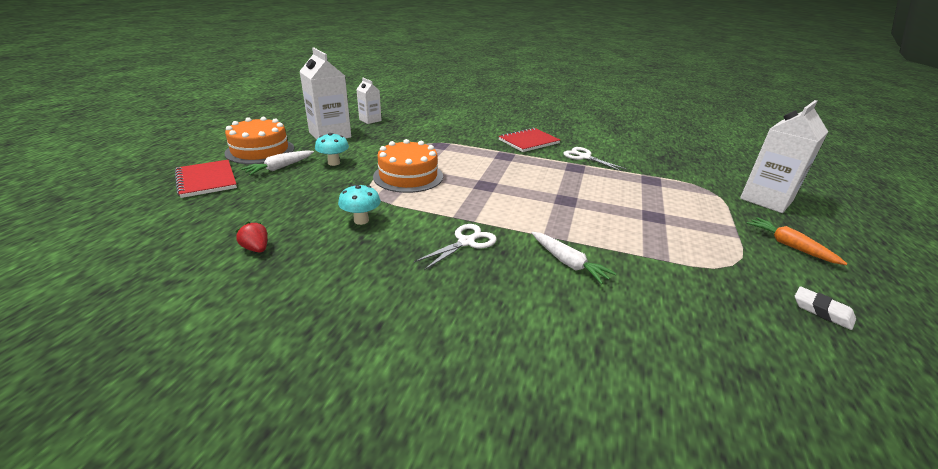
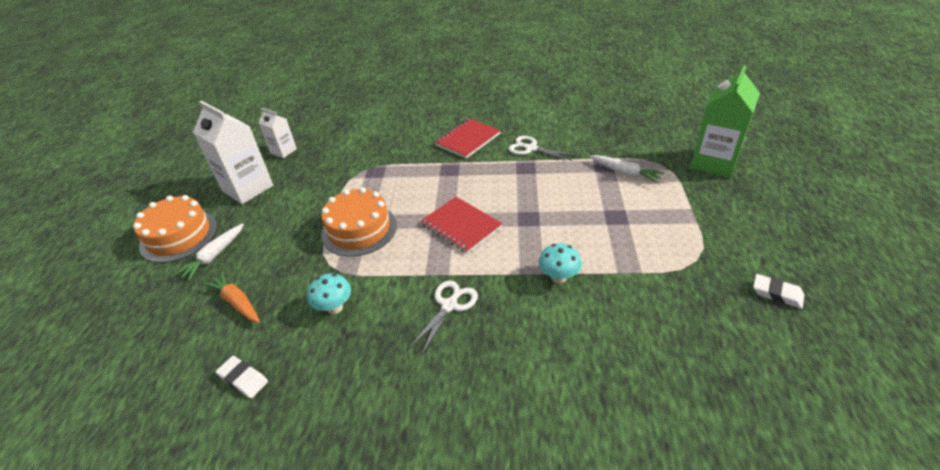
camera: 10 degrees left, 10 degrees up
(206, 180) = (140, 299): red notebook -> red notebook (461, 226)
(256, 248) = (243, 379): red strawberry -> white eraser
(334, 163) = (271, 232): turquoise mushroom -> turquoise mushroom (558, 277)
(568, 263) = (552, 303): white carrot -> white carrot (625, 173)
(766, 200) = (713, 163): white carton -> green carton
(789, 246) = (741, 220): orange carrot -> orange carrot (237, 302)

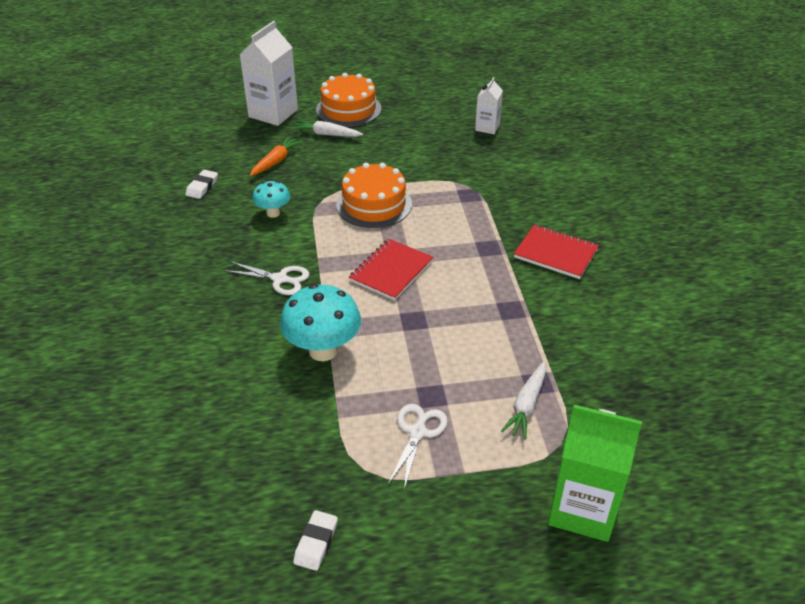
camera: 75 degrees right, 0 degrees up
(248, 188) = (420, 124): white carton -> white carton (273, 113)
(531, 148) = (555, 311): white scissors -> white scissors (417, 432)
(558, 277) = (323, 350): turquoise mushroom -> turquoise mushroom, size x1.76

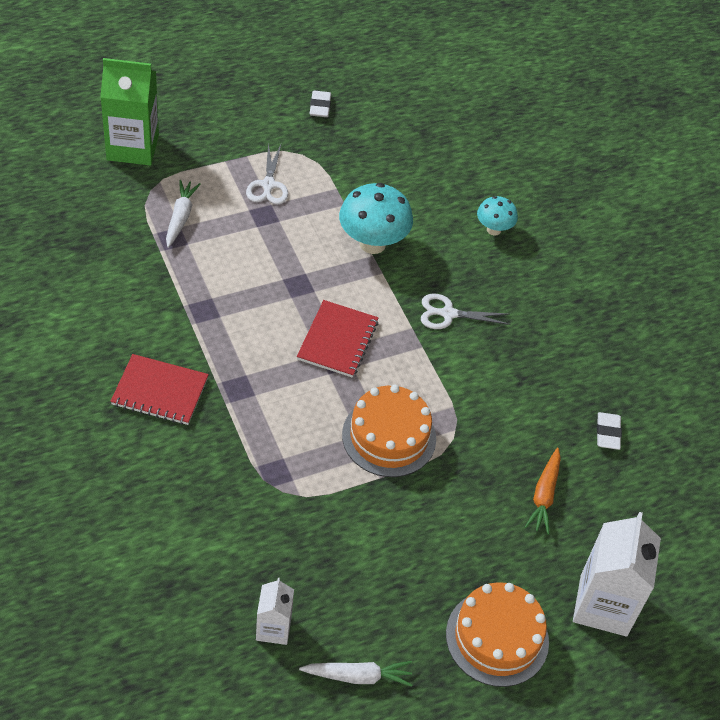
camera: 160 degrees right, 10 degrees up
(273, 213) = (501, 403): turquoise mushroom -> turquoise mushroom (494, 229)
(326, 134) = (503, 567): white carrot -> white carrot (358, 676)

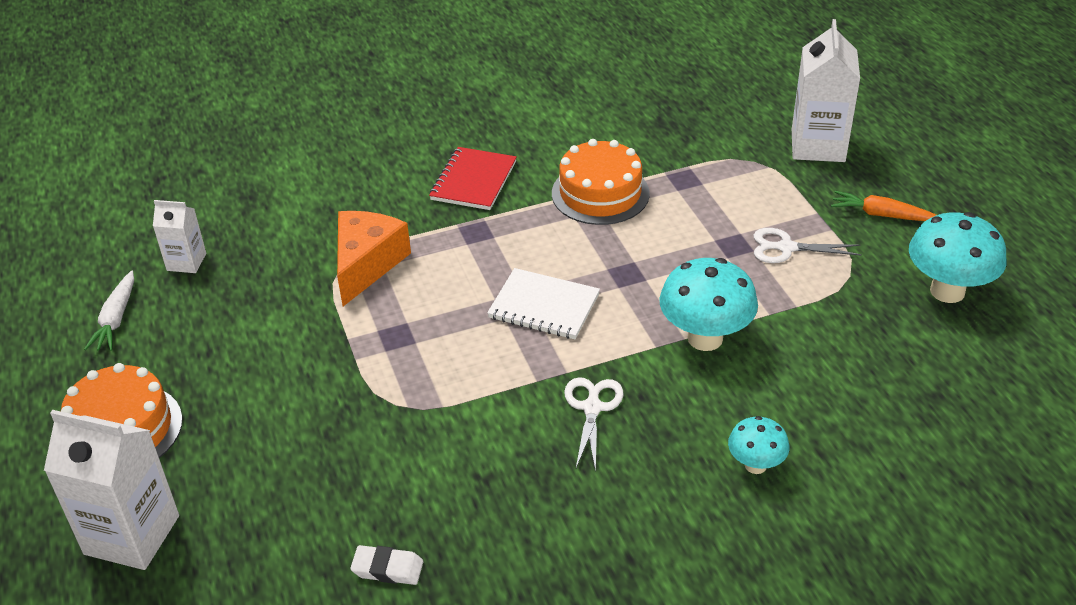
camera: 100 degrees right, 10 degrees down
(132, 147) = (818, 146): green carton -> white carton
(181, 217) = (717, 184): white carrot -> none
(281, 471) = (366, 264): none -> orange cheese
(320, 106) = (947, 291): white eraser -> turquoise mushroom
(337, 340) = (544, 306): red notebook -> white notebook
(389, 436) = (403, 347): orange cake -> orange cake (600, 193)
(544, 495) = (299, 487): orange carrot -> orange carrot (882, 215)

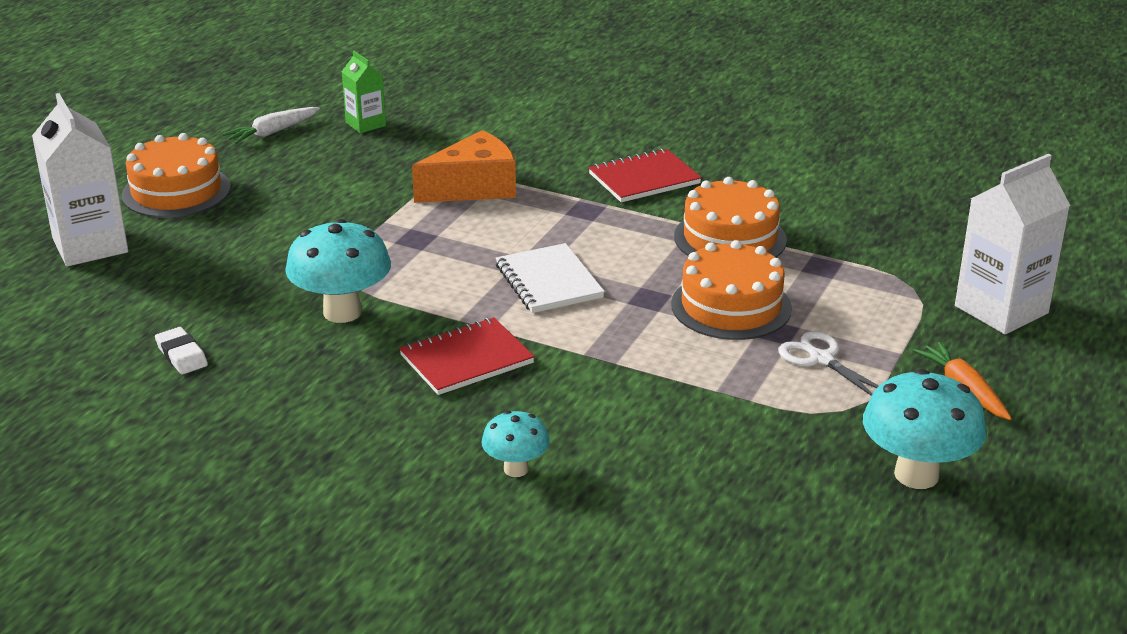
camera: 45 degrees right, 10 degrees down
(186, 262) = (365, 124): white carton -> green carton
(592, 408) = (466, 359): white scissors -> red notebook
(681, 245) = (731, 306): none -> orange cake
(705, 338) = (632, 373): turquoise mushroom -> turquoise mushroom (342, 312)

